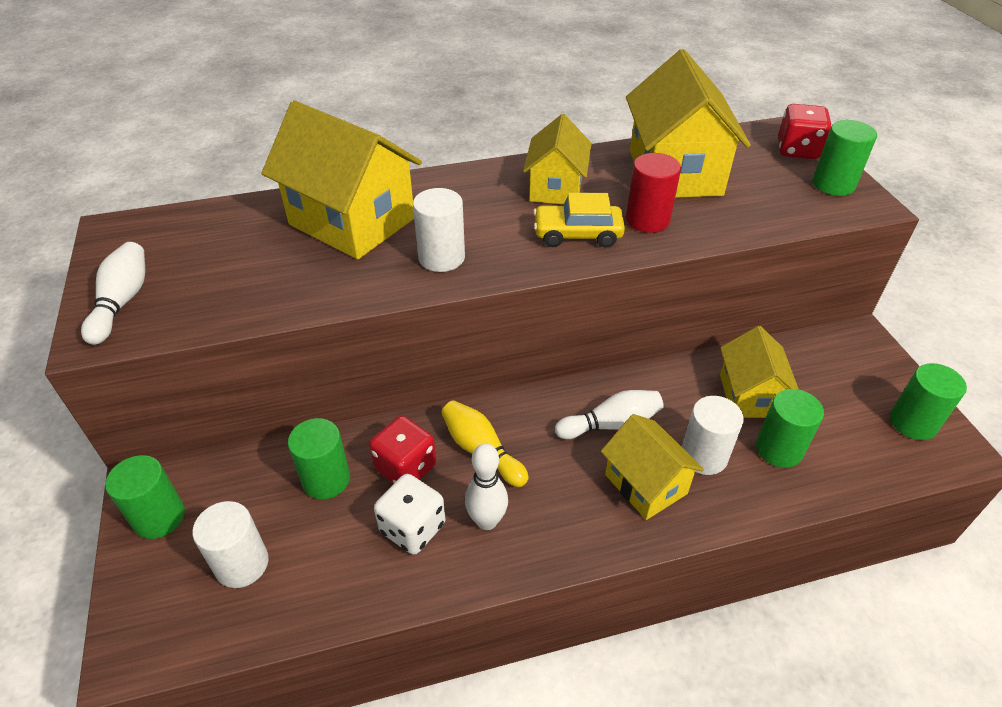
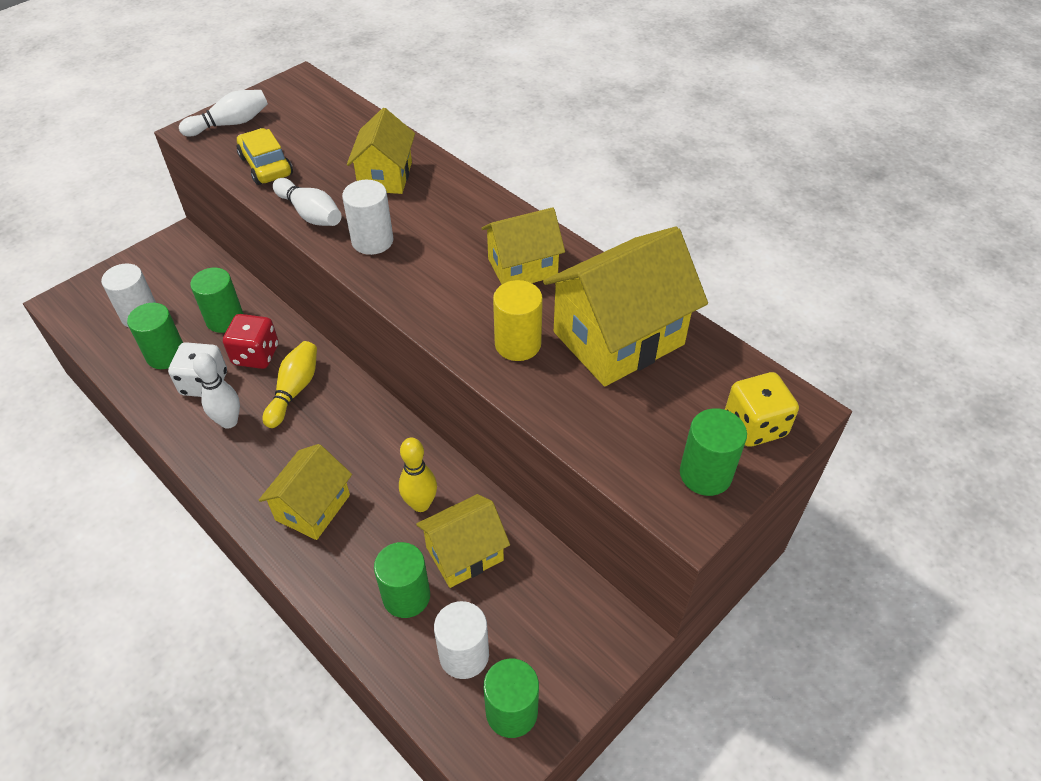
camera: 60 degrees right, 5 degrees up
(159, 517) = (158, 260): green cylinder -> green cylinder (166, 355)
(352, 221) = (385, 176): yellow house -> yellow house, size x0.61
(577, 234) = (460, 306): yellow car -> yellow car (266, 166)
(611, 424) = (367, 461): white bowling pin -> white bowling pin (310, 214)
(647, 220) = (518, 344): red cylinder -> yellow cylinder
(682, 405) = (420, 504): none -> yellow bowling pin
(703, 456) = (366, 539): white cylinder -> white cylinder (464, 655)
(797, 150) = (755, 425): red dice -> yellow dice

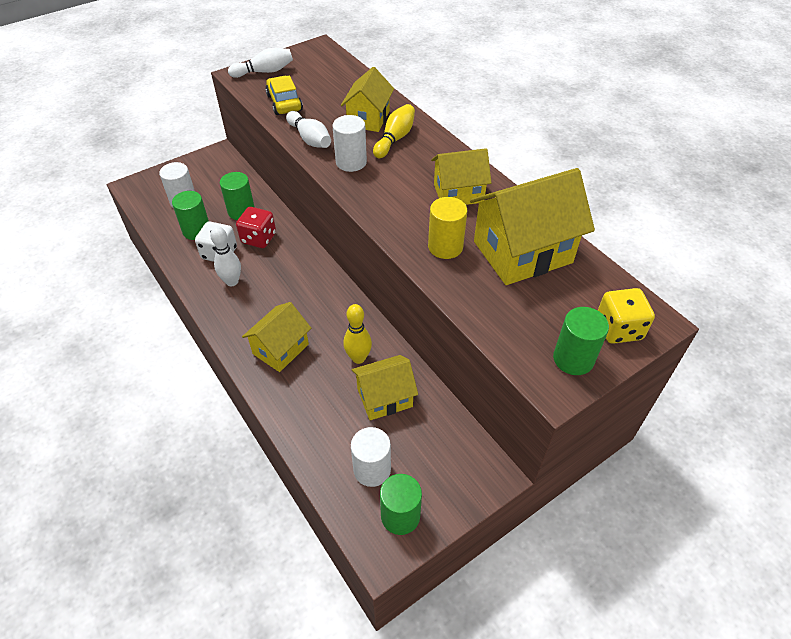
camera: 10 degrees right, 0 degrees up
(294, 390) = (281, 266): yellow bowling pin -> yellow bowling pin (395, 139)
(406, 596) = (337, 421): green cylinder -> none

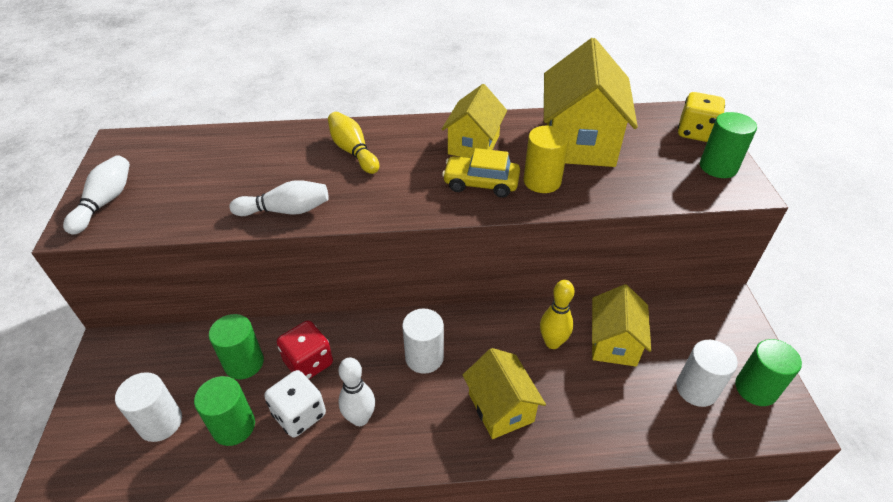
camera: 60 degrees left, 5 degrees down
(284, 103) = (192, 207): yellow car -> yellow car (481, 183)
(351, 162) = (360, 194): white cylinder -> white cylinder (424, 357)
(368, 119) = (299, 156): yellow house -> none

